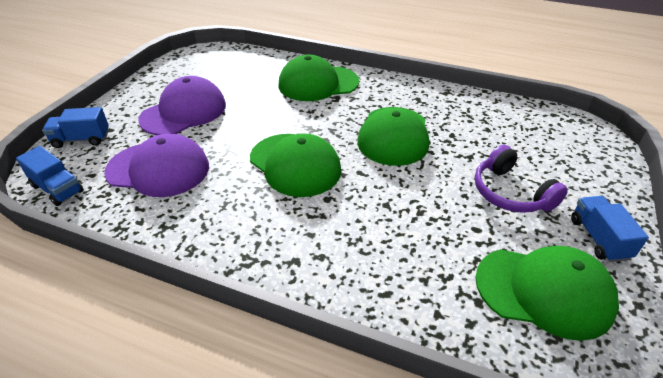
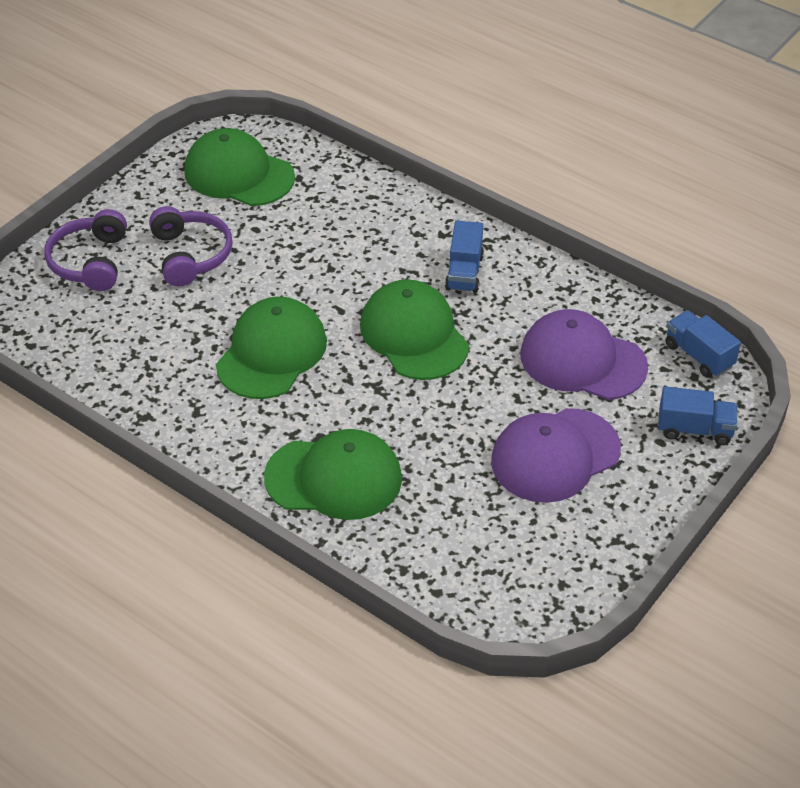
camera: 165 degrees left, 5 degrees up
(581, 172) = (90, 262): none -> purple headphones
(598, 238) = (149, 200): blue truck -> blue truck (464, 272)

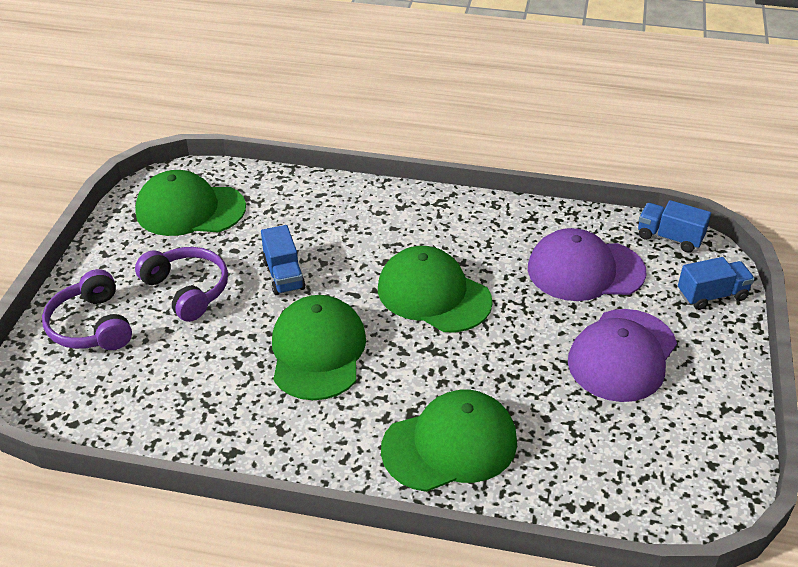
camera: 25 degrees left, 5 degrees down
(464, 272) = (440, 231): blue truck -> blue truck (284, 275)

